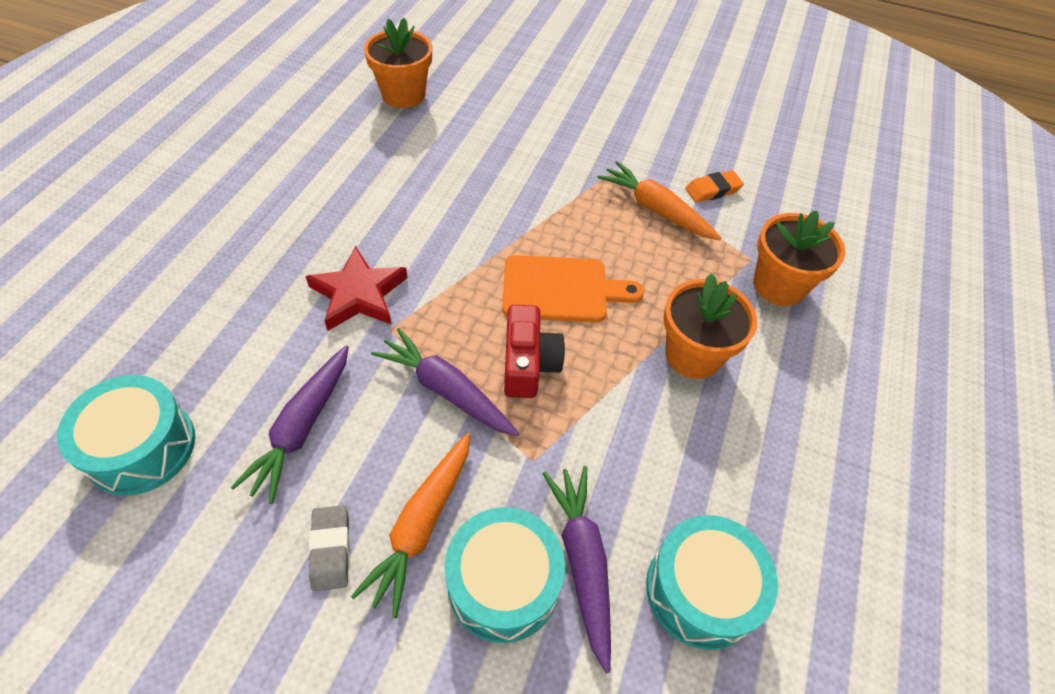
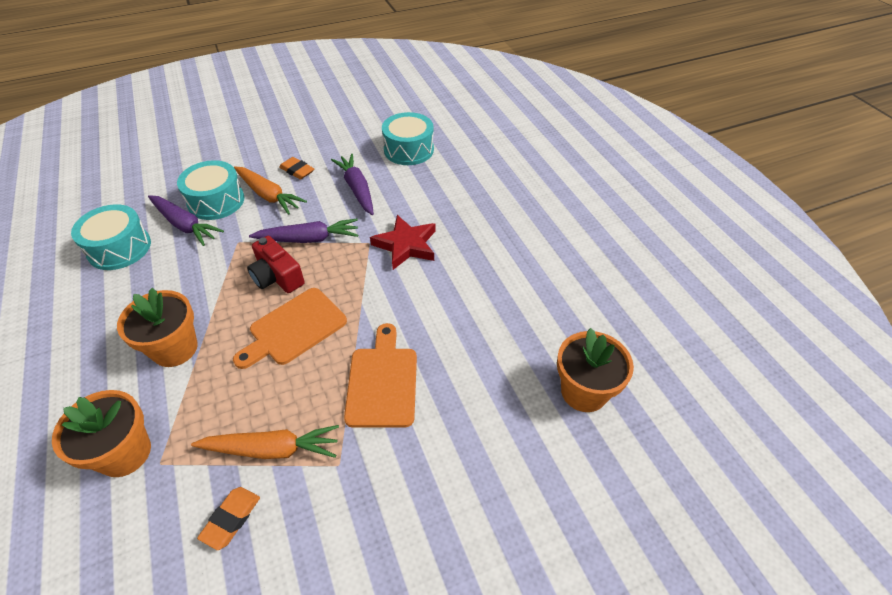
camera: 140 degrees right, 5 degrees down
(331, 549) = (297, 171): grey eraser -> orange eraser
(421, 525) = (268, 195): orange carrot -> orange carrot turned 150 degrees clockwise
(531, 194) = (382, 382): none -> orange cutting board

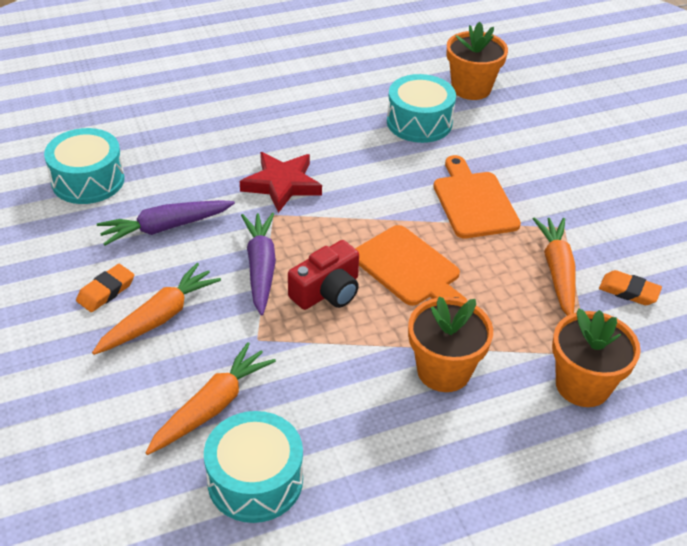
camera: 90 degrees left, 5 degrees down
(185, 225) = (212, 406): purple carrot -> orange carrot
(216, 201) = (160, 378): turquoise drum -> turquoise drum (419, 122)
(382, 382) = (473, 201): orange cutting board -> orange cutting board turned 75 degrees clockwise

